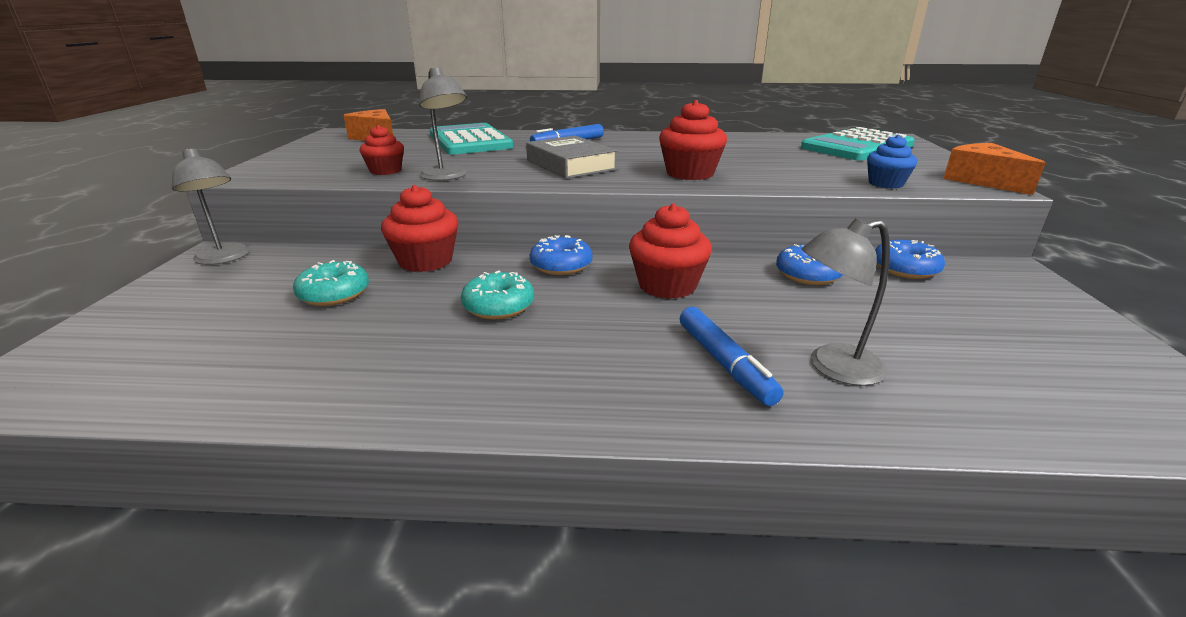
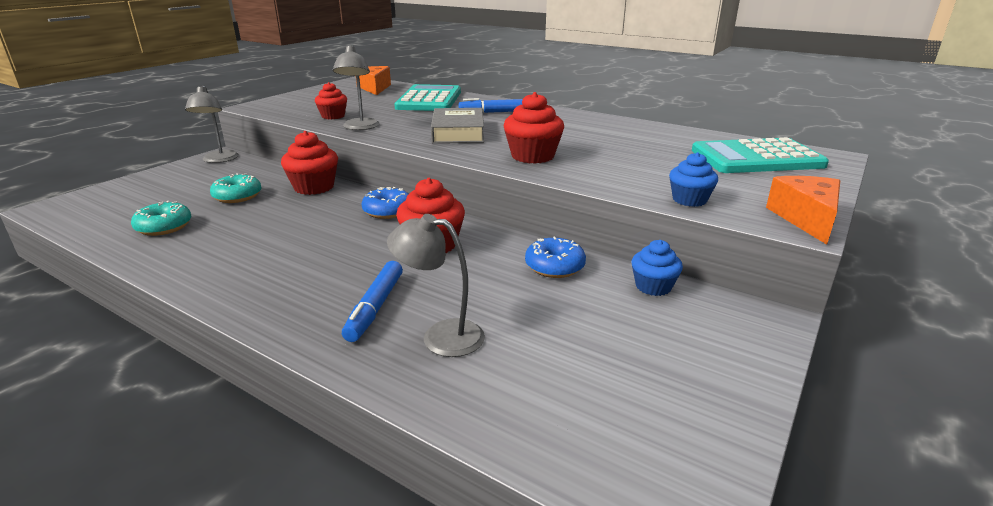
camera: 30 degrees right, 0 degrees up
(498, 306) = (307, 228): turquoise donut -> turquoise donut (164, 227)
(905, 269) = (653, 286): blue donut -> blue cupcake

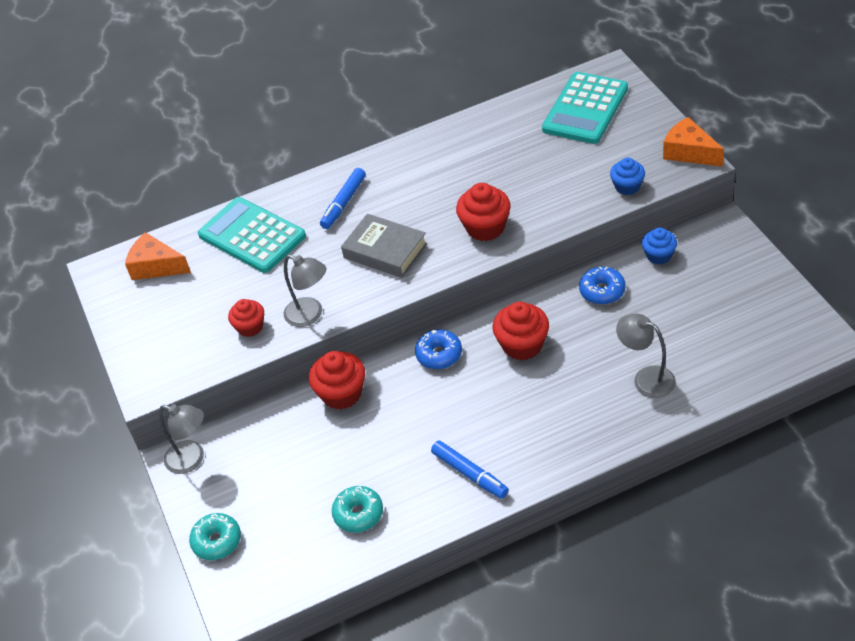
camera: 50 degrees left, 20 degrees up
(237, 196) = (321, 454): turquoise donut -> turquoise donut (217, 541)
(375, 307) = (592, 401): blue marker -> blue marker (469, 473)
(440, 336) = (646, 378): grey lamp -> grey lamp turned 75 degrees clockwise

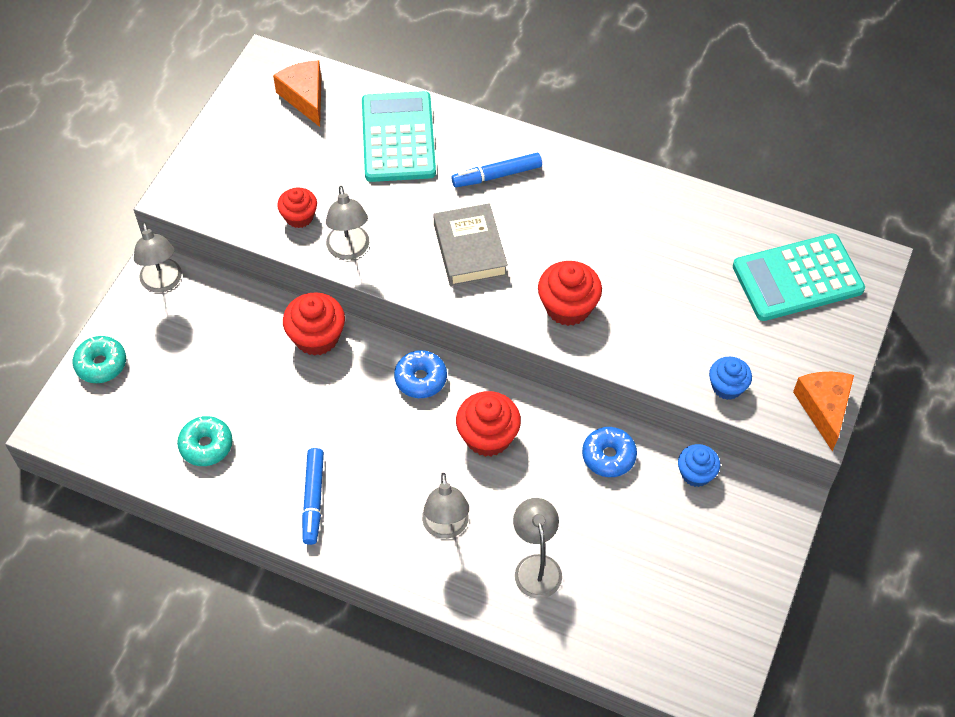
camera: 40 degrees right, 10 degrees up
(568, 410) = (446, 527): none -> grey lamp

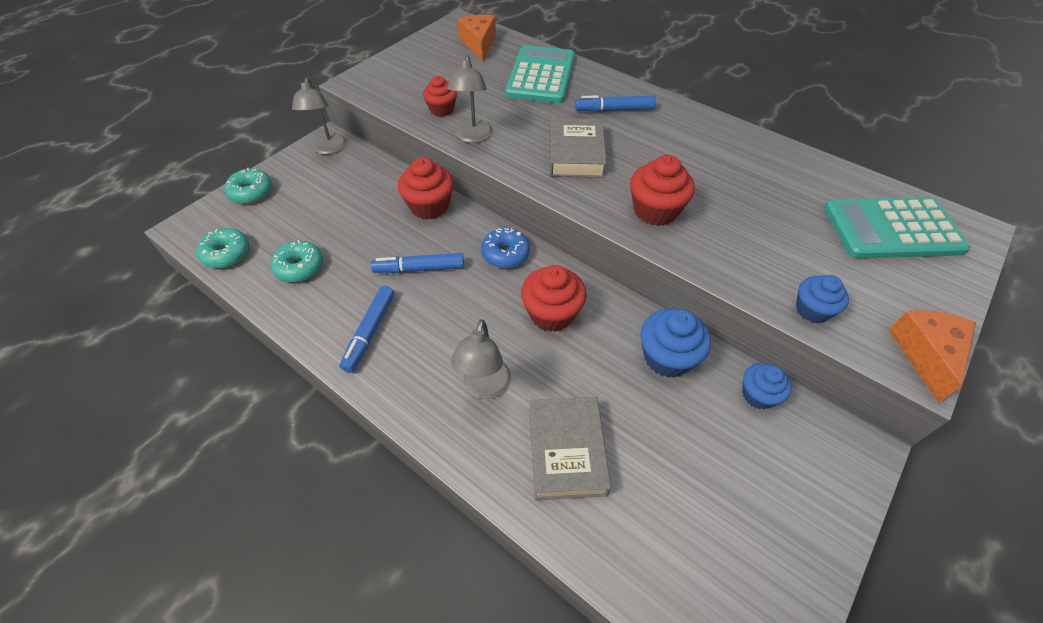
camera: 15 degrees right, 5 degrees down
(117, 448) = (227, 254): none -> turquoise donut
(336, 417) = (420, 268): none -> blue marker
(536, 566) = (566, 451): grey lamp -> grey book
(608, 456) = (667, 357): blue donut -> blue cupcake

